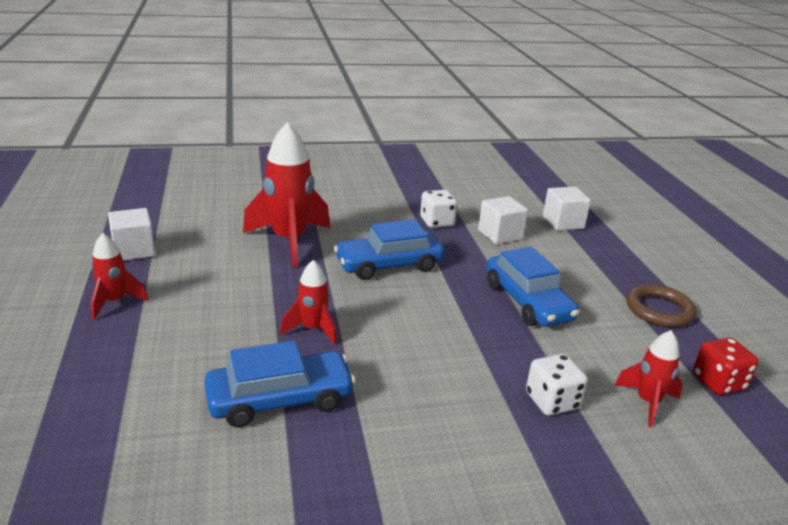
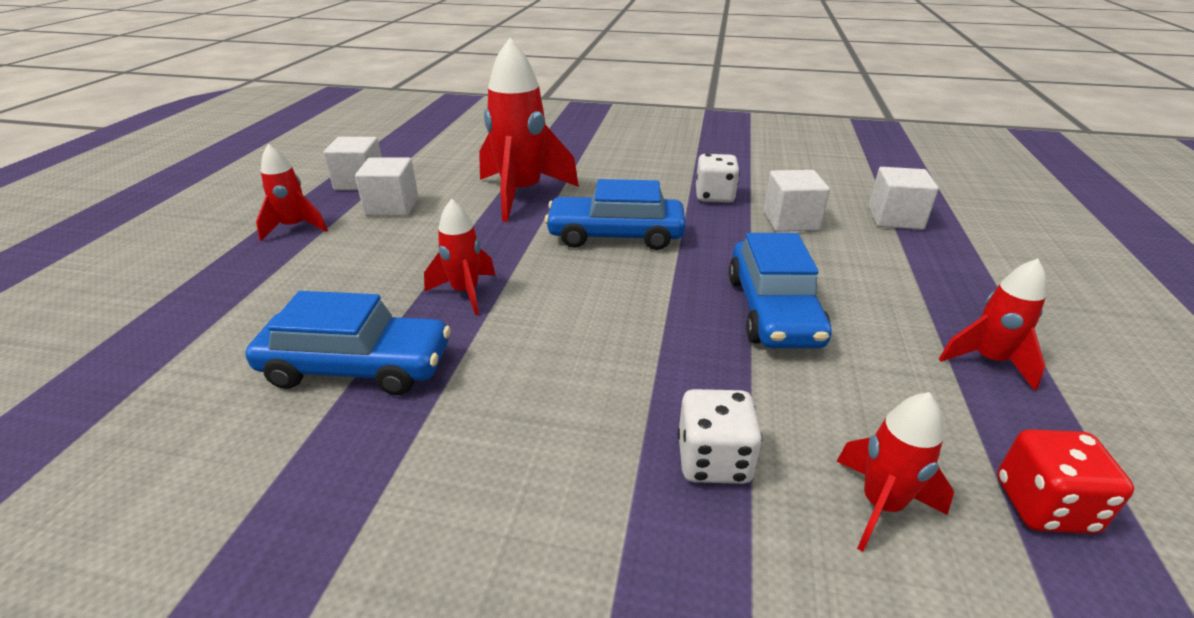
camera: 25 degrees right, 5 degrees up
(186, 269) = (392, 206): none -> white cube
(659, 310) = (988, 361): brown ring -> red rocket

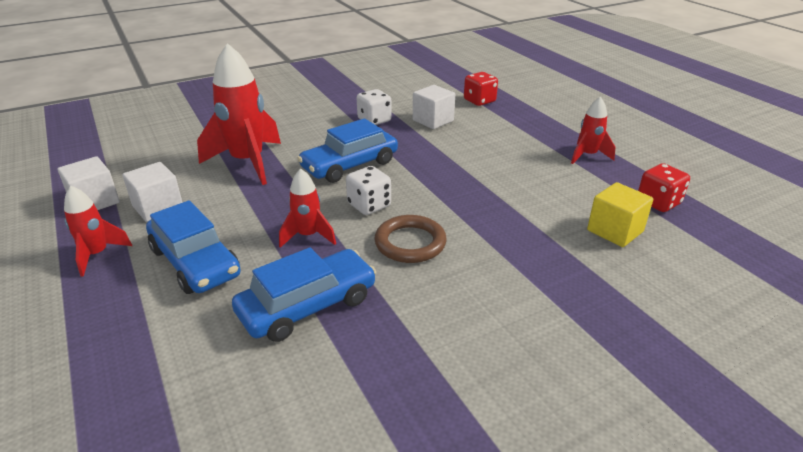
camera: 40 degrees left, 0 degrees up
(553, 355) = (410, 243): none -> brown ring
(713, 460) = (542, 248): white dice -> white dice (369, 205)
(773, 310) = (483, 171): blue car -> blue car (195, 262)
(880, 505) = (615, 231): red rocket -> yellow cube
(895, 218) = (479, 101): white cube -> red dice

